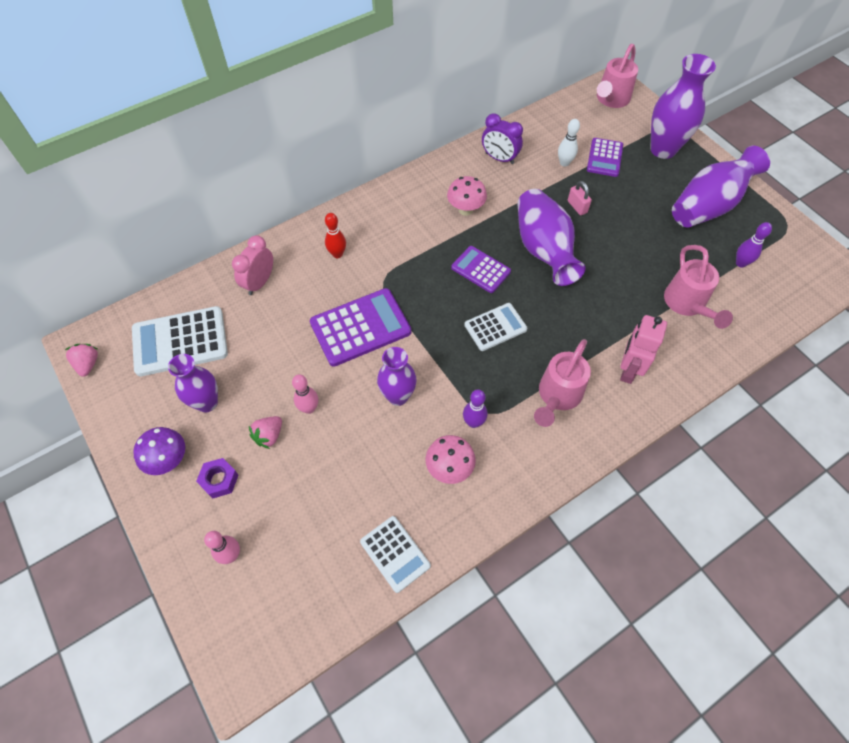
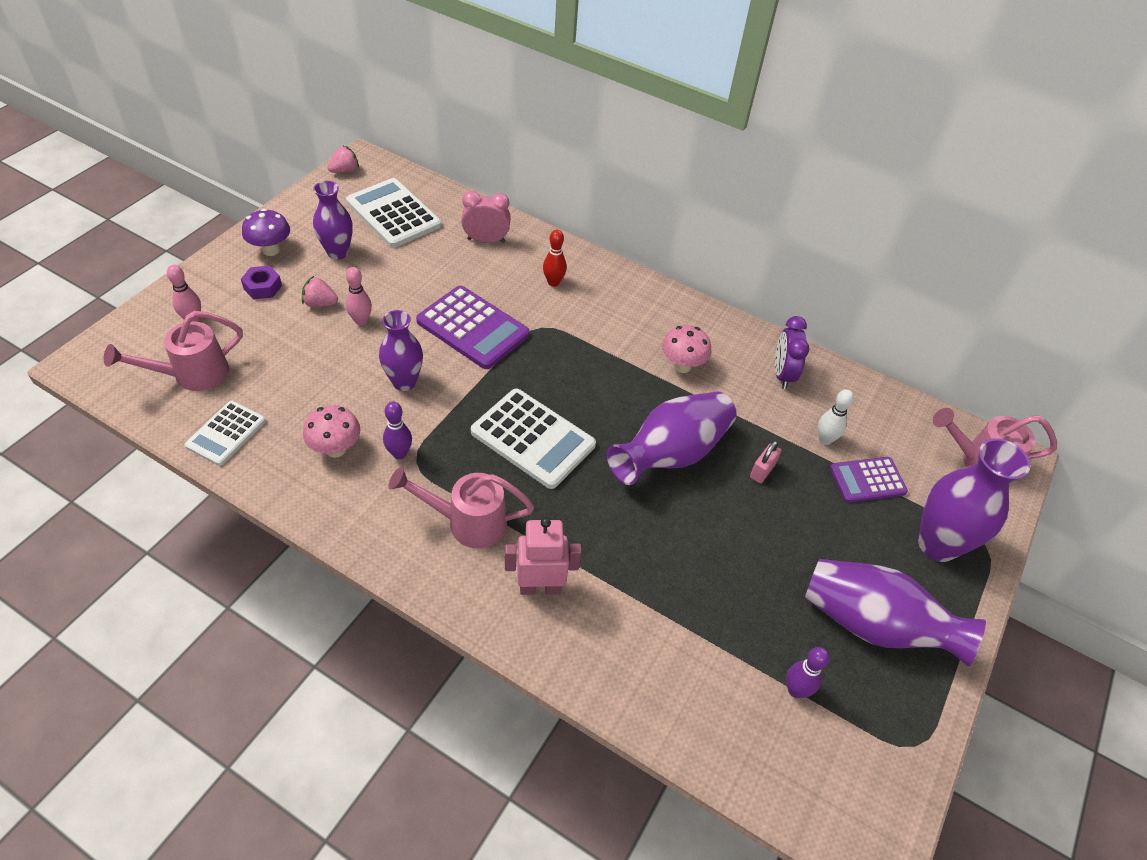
camera: 60 degrees right, 10 degrees down
(480, 270) = (604, 403): purple calculator -> none
(495, 327) = (533, 438): white calculator -> white calculator, size x1.63
(687, 304) = (680, 634): pink watering can -> pink watering can (192, 375)

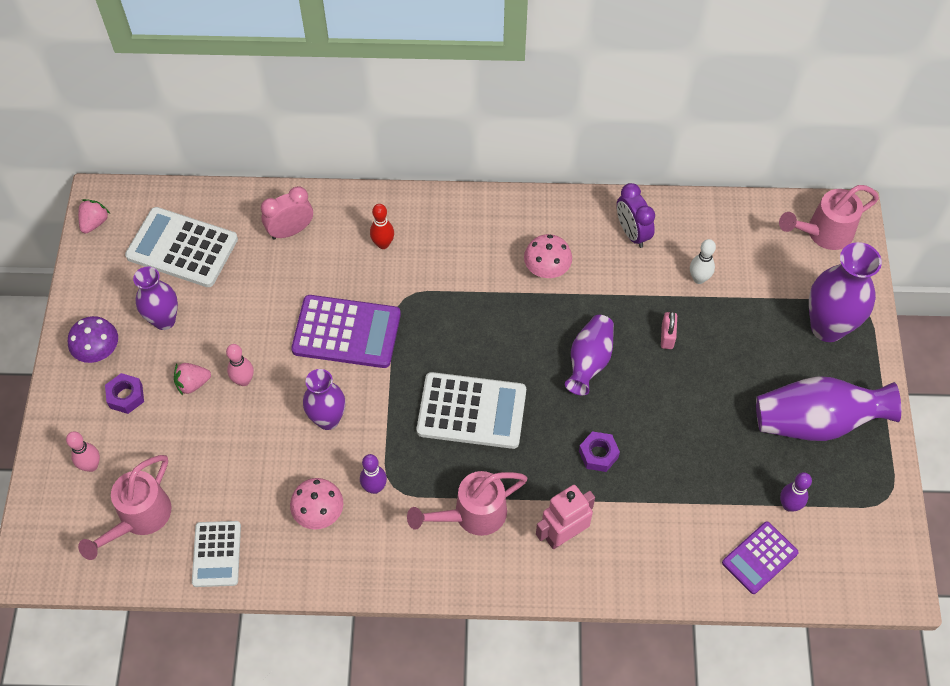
camera: 25 degrees left, 10 degrees up
(625, 535) = (598, 454): none -> purple nut
(671, 454) = (589, 361): purple vase -> purple vase, size x0.65
(867, 480) = (750, 299): purple calculator -> purple calculator (759, 558)

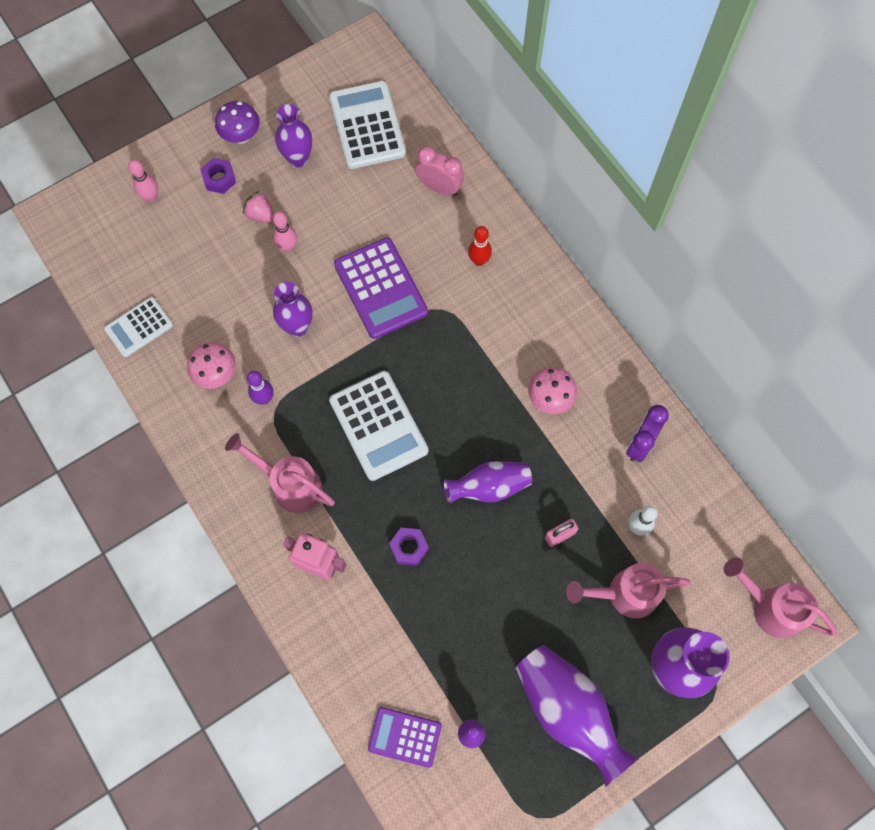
camera: 55 degrees right, 10 degrees up
(94, 222) = (344, 54): pink strawberry -> none
(139, 518) = (132, 257): pink watering can -> pink watering can (625, 594)

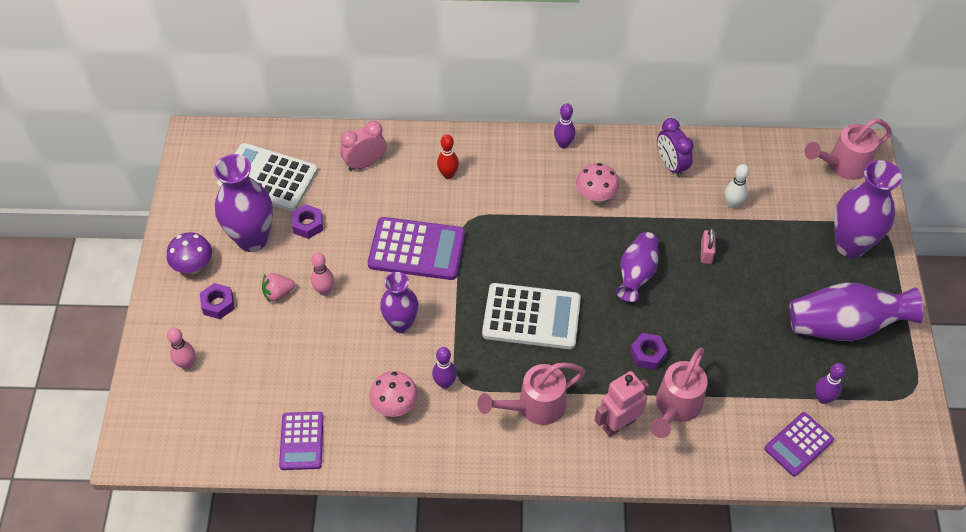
camera: 55 degrees left, 15 degrees down
(139, 327) = (302, 441): white calculator -> purple calculator
(298, 158) = (252, 239): purple vase -> purple vase, size x1.54
(343, 189) = (308, 225): none -> purple nut
(589, 334) = (563, 144): none -> purple bowling pin
(625, 594) = (777, 240): pink watering can -> pink watering can (676, 407)

